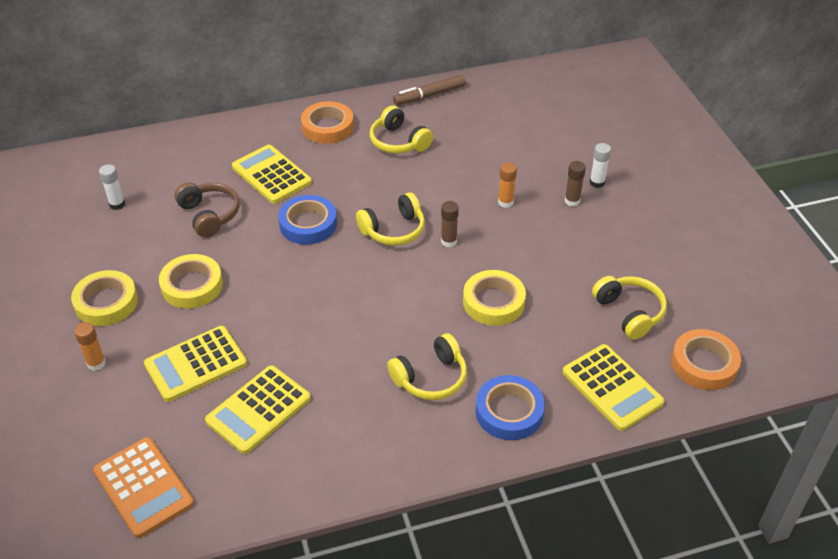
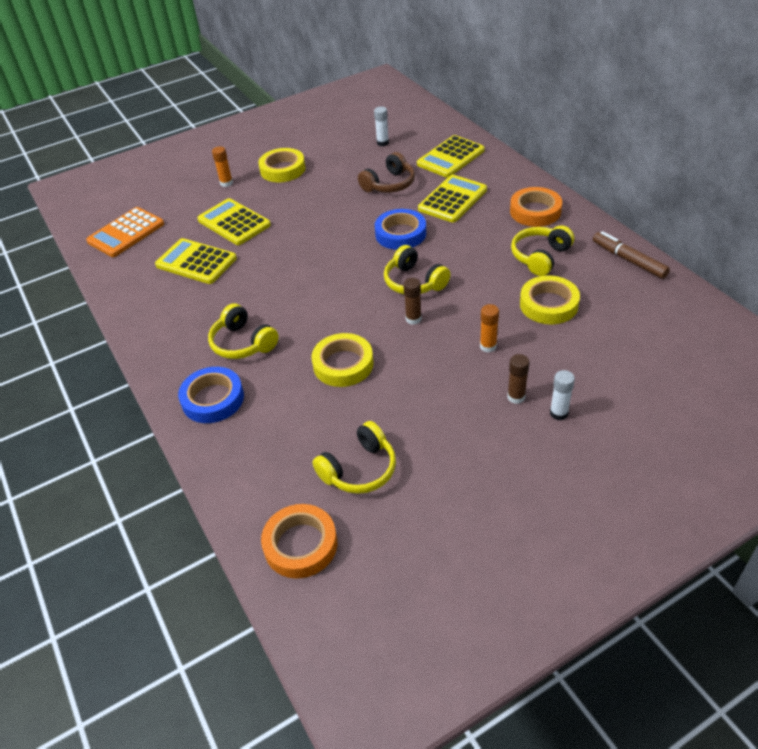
camera: 80 degrees right, 0 degrees up
(192, 286) = (310, 199): yellow tape -> yellow tape (548, 304)
(612, 387) = (253, 468): yellow calculator -> yellow calculator (450, 157)

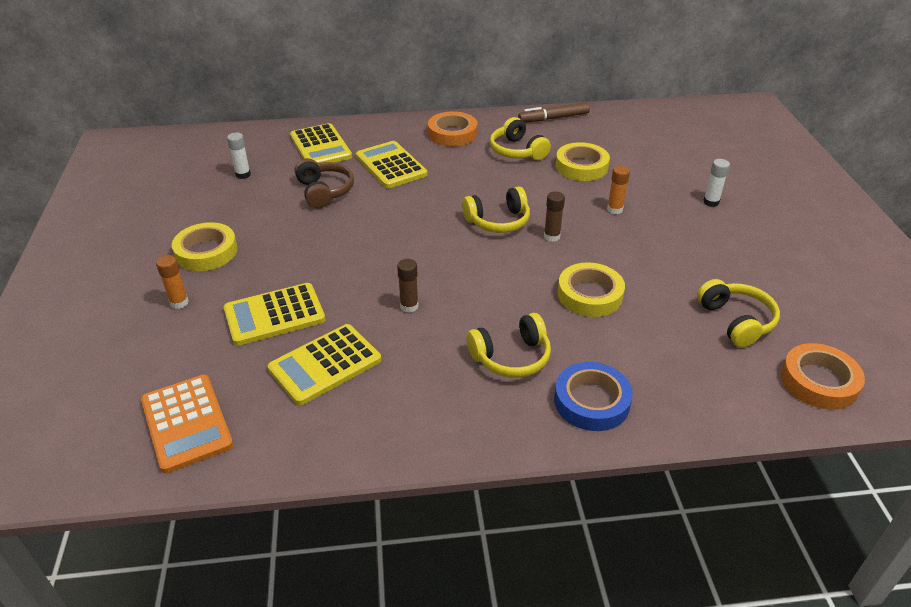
camera: 70 degrees left, 5 degrees down
(400, 234) = (416, 208): blue tape -> none
(516, 397) = (683, 215): brown glue stick -> brown glue stick (409, 306)

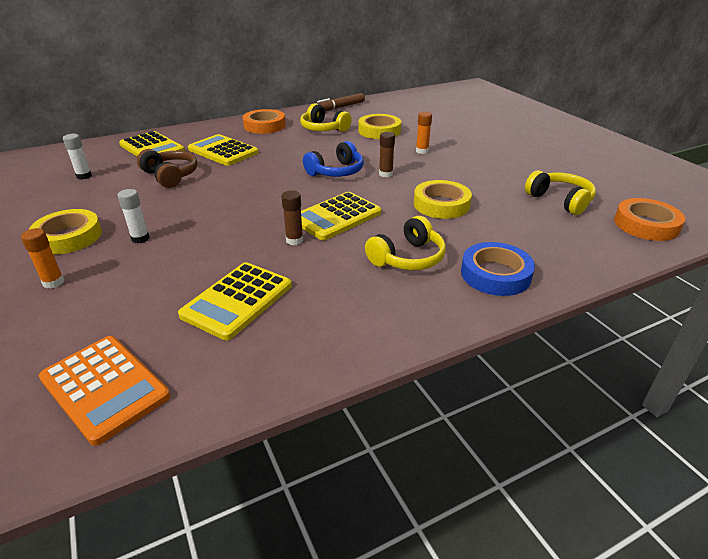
camera: 20 degrees left, 5 degrees down
(274, 315) = (164, 272): yellow calculator -> yellow calculator (336, 217)
(498, 221) = (336, 172): yellow headphones -> blue headphones
(711, 202) = (487, 137): white glue stick -> white glue stick (140, 238)

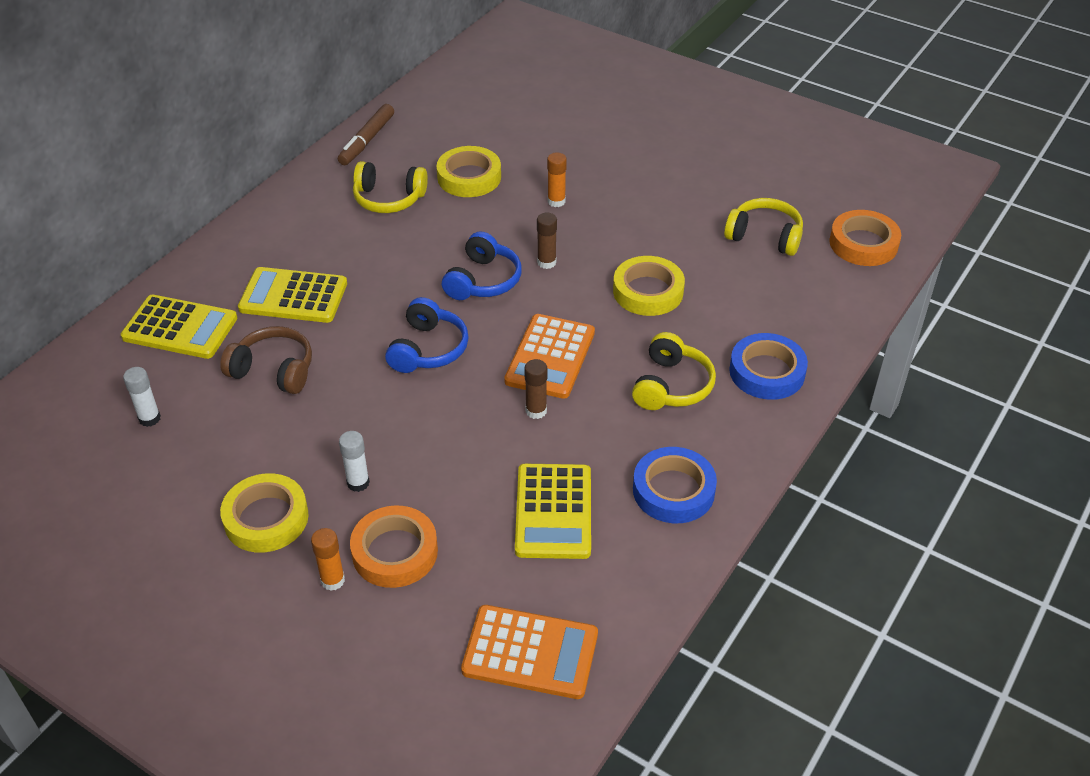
camera: 30 degrees left, 10 degrees up
(264, 126) = (296, 221): orange tape -> orange tape (395, 552)
(265, 191) = (428, 349): none -> blue headphones
(336, 217) = (550, 357): yellow calculator -> orange calculator
(342, 322) = (673, 490): none -> blue tape

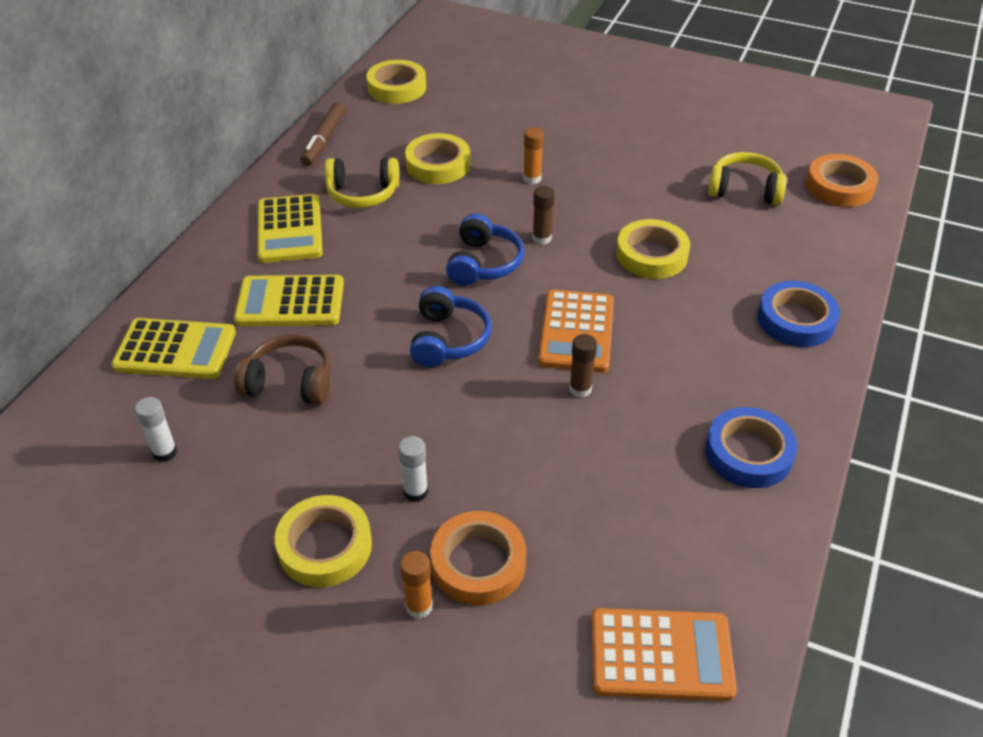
camera: 10 degrees left, 0 degrees up
(452, 93) = (397, 87): none -> yellow tape
(553, 512) = (633, 493): yellow calculator -> yellow calculator (290, 229)
(671, 386) = (708, 345): yellow headphones -> none

